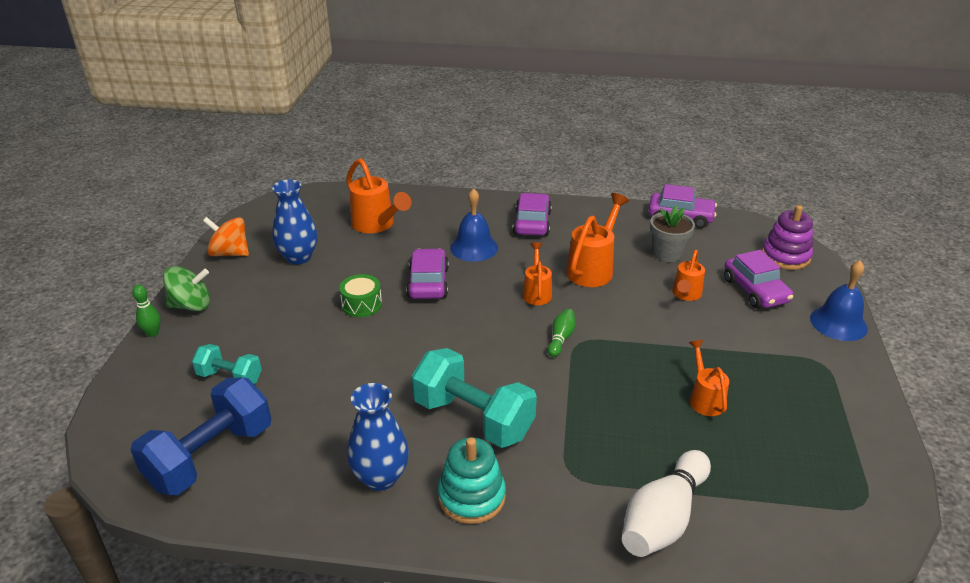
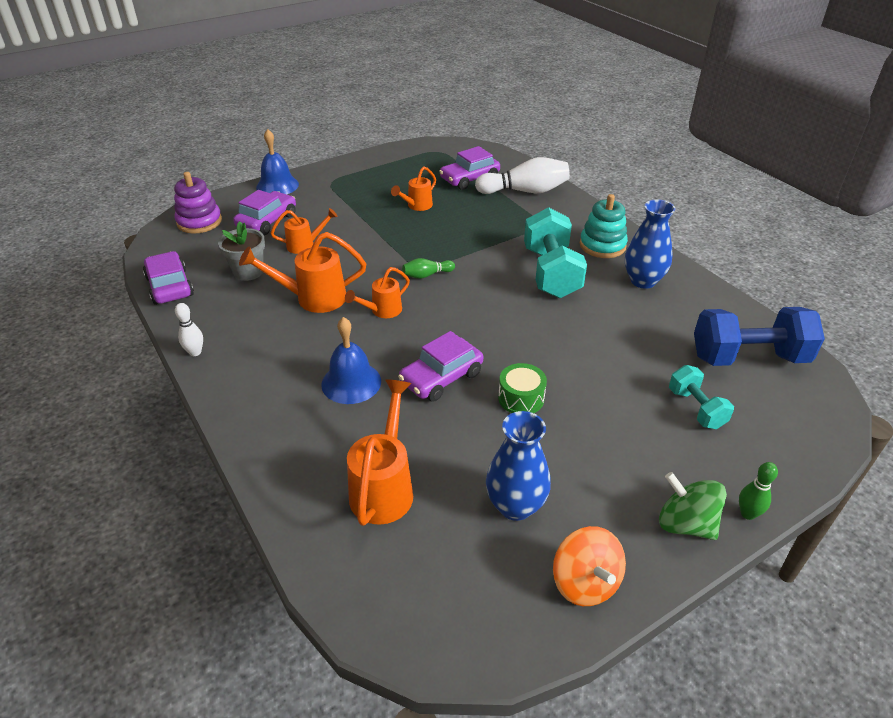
camera: 130 degrees left, 5 degrees up
(532, 223) = (263, 368): purple car -> purple car (469, 179)
(581, 206) = (195, 352): none -> white bowling pin

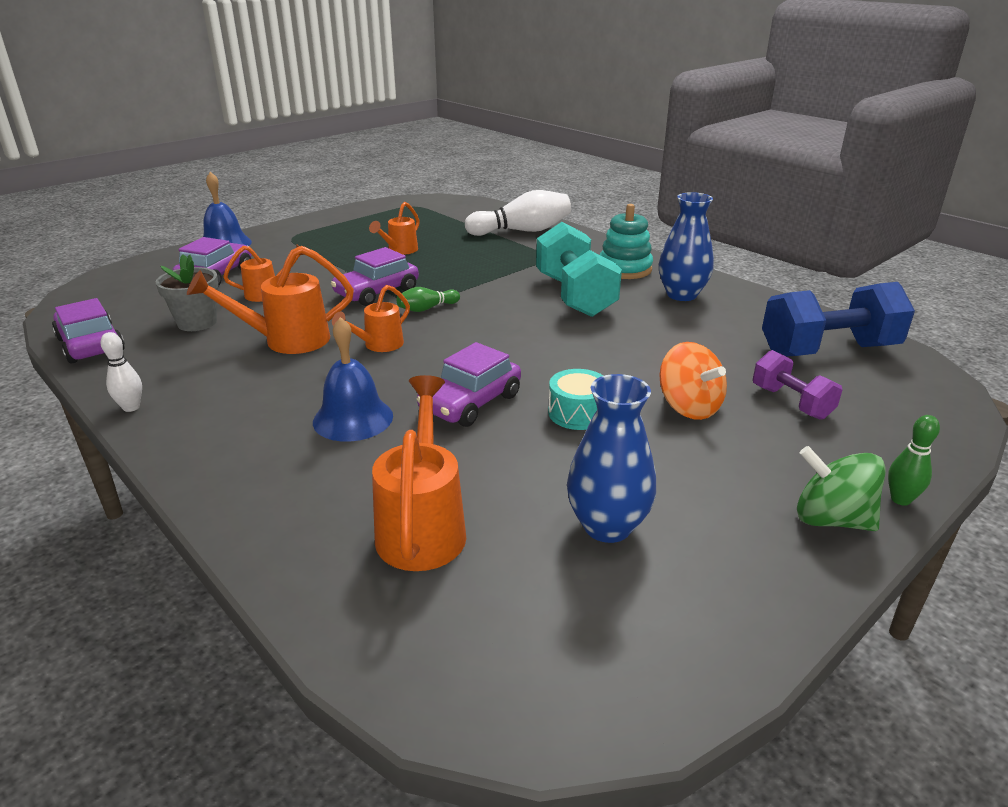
camera: 10 degrees left, 10 degrees down
(199, 222) = (127, 282): purple stacking toy -> none
(469, 179) = (455, 225): purple car -> purple car (377, 292)
(521, 398) = (577, 413): green drum -> turquoise drum
(585, 582) = (730, 602): orange spinning top -> orange spinning top (689, 407)
(696, 408) = (791, 402): turquoise dumbbell -> purple dumbbell

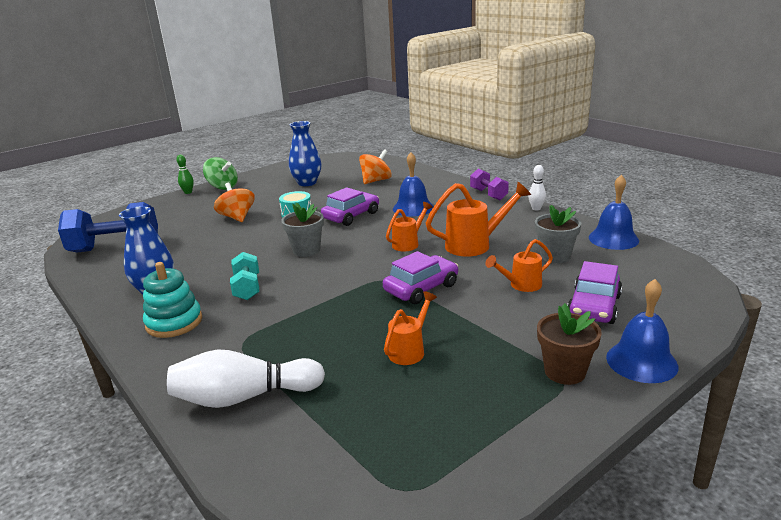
camera: 175 degrees left, 5 degrees down
(91, 344) = (613, 239): purple car -> blue bell
(287, 240) = (564, 372): none -> brown flower pot
(423, 525) = (376, 181): orange watering can -> orange spinning top
(427, 308) = (375, 272): green bowling pin -> none
(525, 339) = (306, 250): none -> grey flower pot
(575, 296) = (247, 288): turquoise dumbbell -> turquoise dumbbell, size x0.56
(791, 402) = (181, 221): purple dumbbell -> purple dumbbell (488, 194)

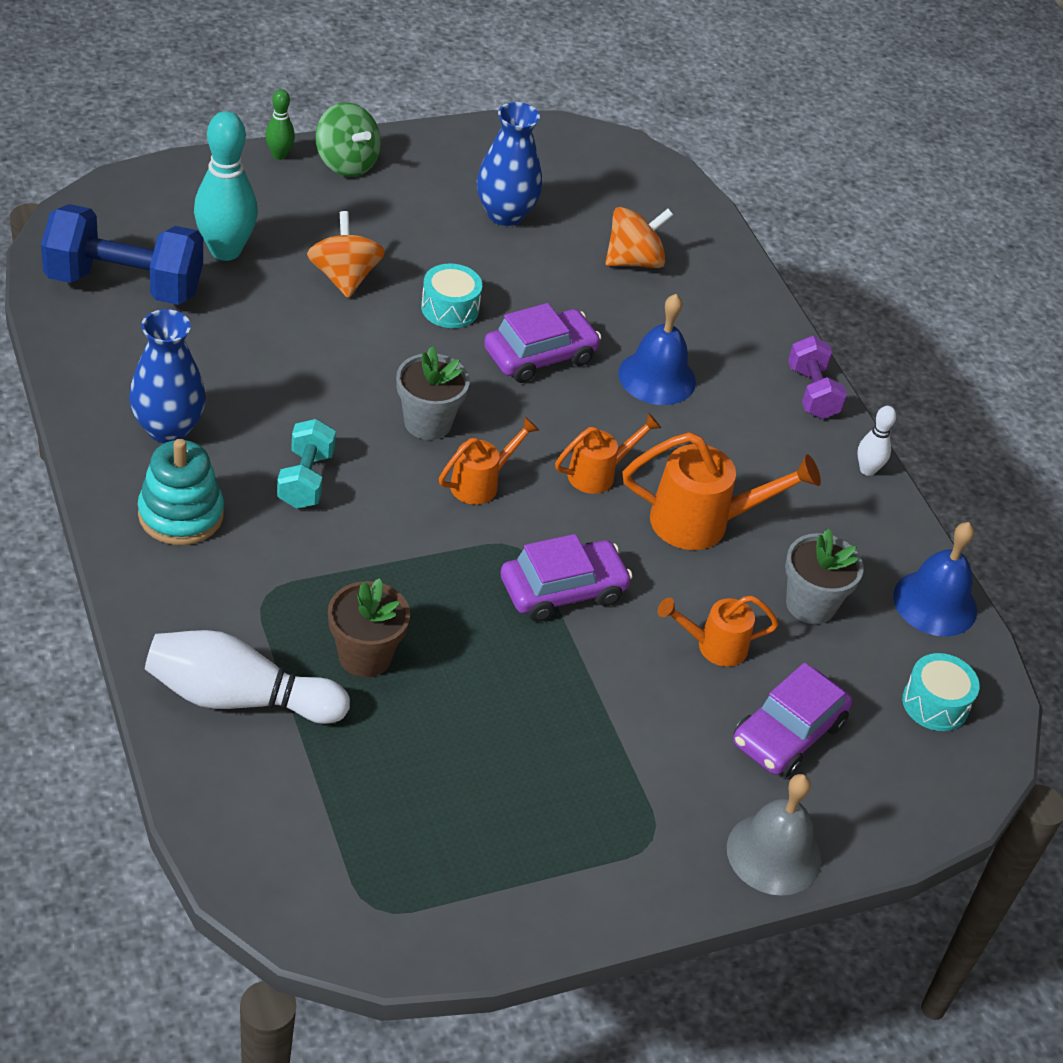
camera: 10 degrees right, 20 degrees up
(170, 224) = (225, 250): none -> turquoise bowling pin
(410, 350) = (483, 706): orange watering can -> orange watering can (481, 483)
(564, 372) = (662, 827): brown flower pot -> brown flower pot (365, 656)
(641, 361) = (774, 853): blue bell -> grey bell
(655, 272) = (935, 704): none -> turquoise drum

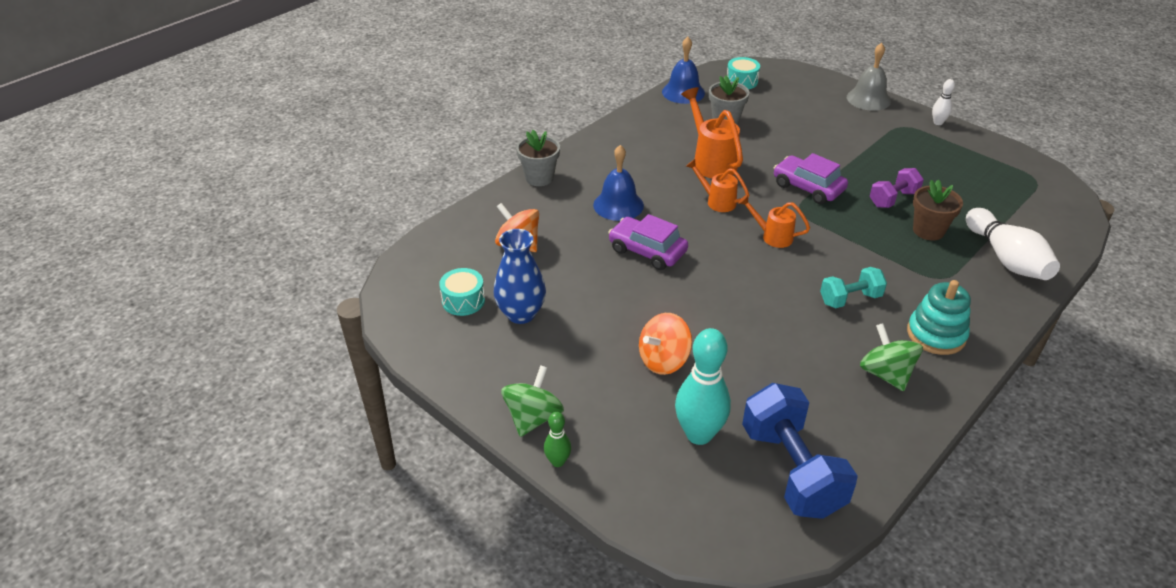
camera: 110 degrees left, 5 degrees down
(168, 429) = (885, 374): blue vase -> green spinning top
(428, 422) = (751, 272): grey flower pot -> grey flower pot (539, 178)
(450, 308) = (643, 301): turquoise drum -> turquoise drum (463, 300)
(713, 646) = (784, 138): orange watering can -> none
(788, 733) = (806, 109): purple car -> none
(812, 393) = (574, 154): purple dumbbell -> purple dumbbell (893, 199)
(867, 470) = (615, 126): white bowling pin -> white bowling pin (938, 123)

